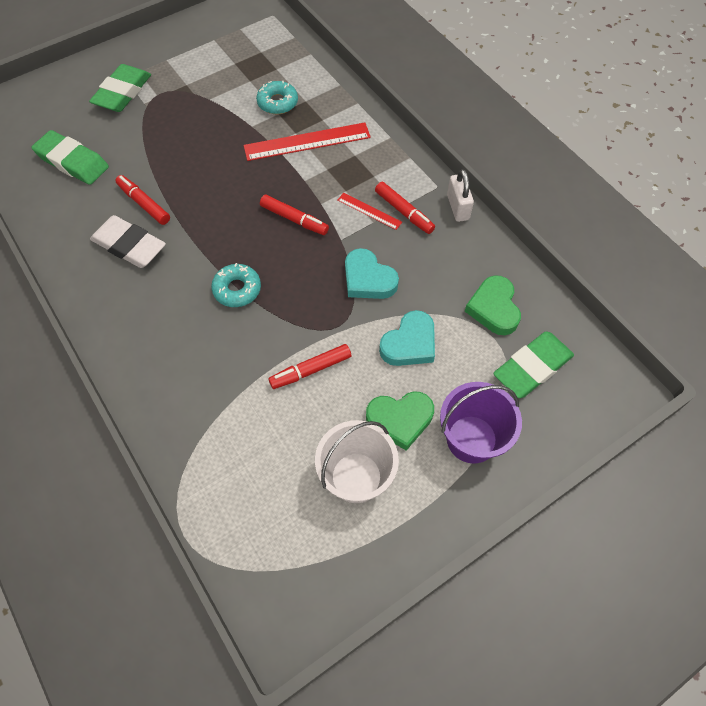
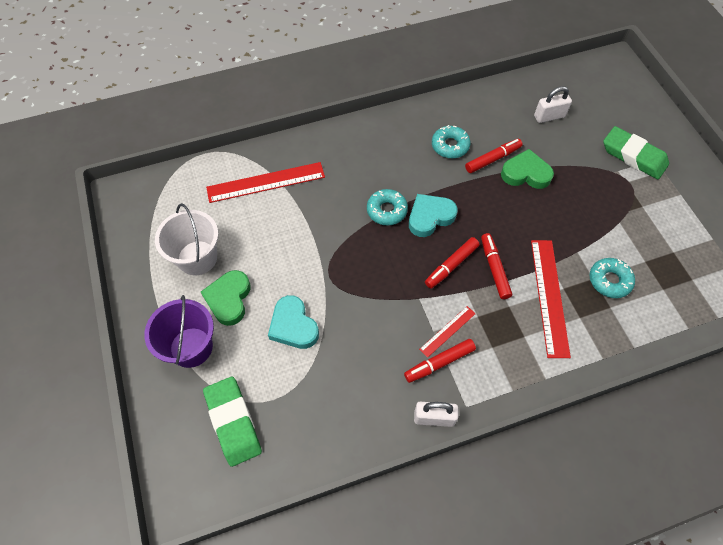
camera: 105 degrees right, 0 degrees up
(72, 162) = (549, 116): green eraser -> white padlock
(129, 246) = (450, 146): white eraser -> turquoise donut
(221, 433) = (266, 182): none -> red ruler
(310, 370) = (295, 247): red marker -> red marker (494, 268)
(368, 279) = (369, 310): turquoise heart -> turquoise heart (430, 217)
(494, 308) = (304, 410): green heart -> green heart (525, 173)

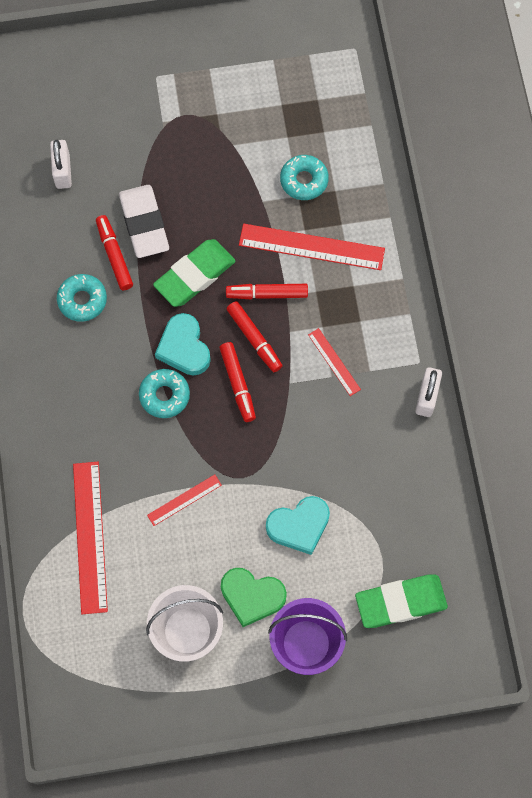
camera: 80 degrees left, 10 degrees up
(303, 238) = (184, 500): none -> red ruler
(439, 363) = (368, 378): red marker -> red marker (237, 384)
(525, 173) = (144, 224): green heart -> white eraser
(633, 156) = (145, 98): green eraser -> green eraser (195, 275)

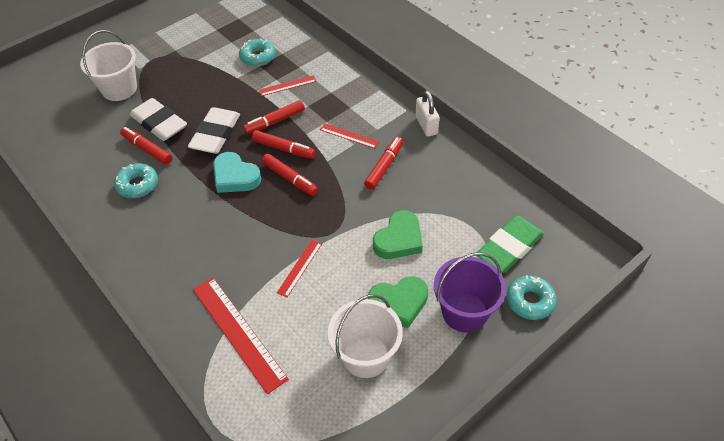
camera: 30 degrees left, 20 degrees down
(63, 171) = (79, 121): white padlock -> none
(126, 144) = (119, 89): none -> white bucket
(164, 395) = (239, 211): turquoise donut -> turquoise donut (530, 301)
(195, 275) = (215, 134): green eraser -> white eraser
(299, 526) = (399, 239): turquoise heart -> green heart
(311, 247) = (287, 85): red ruler -> red ruler, size x0.52
(344, 426) = (384, 166): none -> red marker

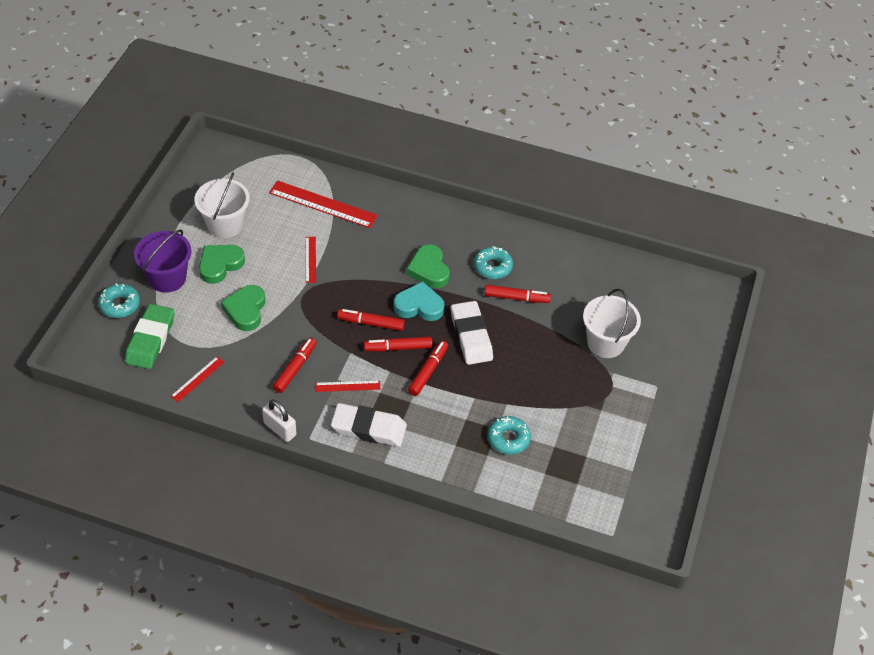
camera: 145 degrees right, 0 degrees up
(159, 123) = (531, 325): white eraser -> white eraser (368, 428)
(196, 206) = (429, 270): none -> green heart
(287, 85) = (448, 416): red ruler -> red ruler (197, 379)
(384, 166) = (295, 368): red marker -> red marker turned 150 degrees counterclockwise

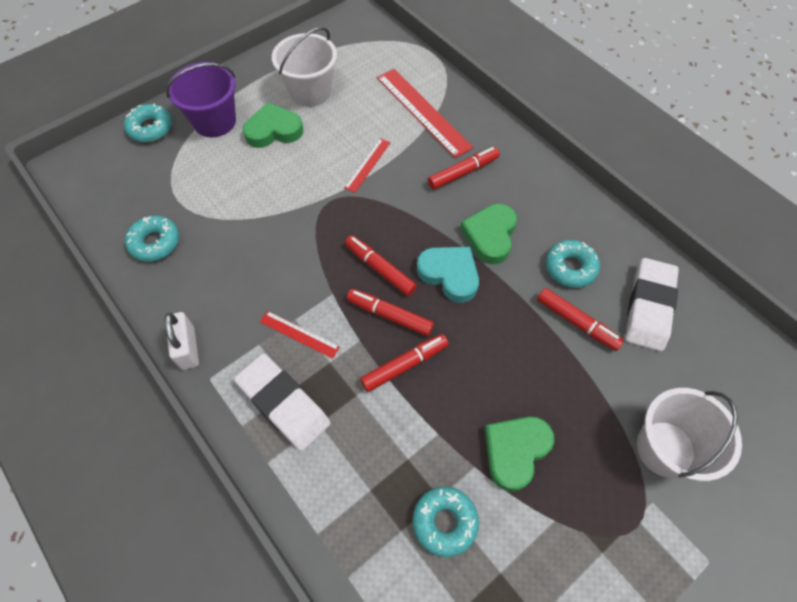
camera: 35 degrees right, 10 degrees up
(150, 340) = (147, 177): green eraser -> none
(197, 379) = (155, 243): red ruler -> turquoise donut
(245, 310) = (261, 190): green heart -> green heart (515, 451)
(295, 368) = (260, 282): red marker -> red marker (463, 172)
(471, 336) = (487, 345): white eraser -> white eraser (648, 307)

